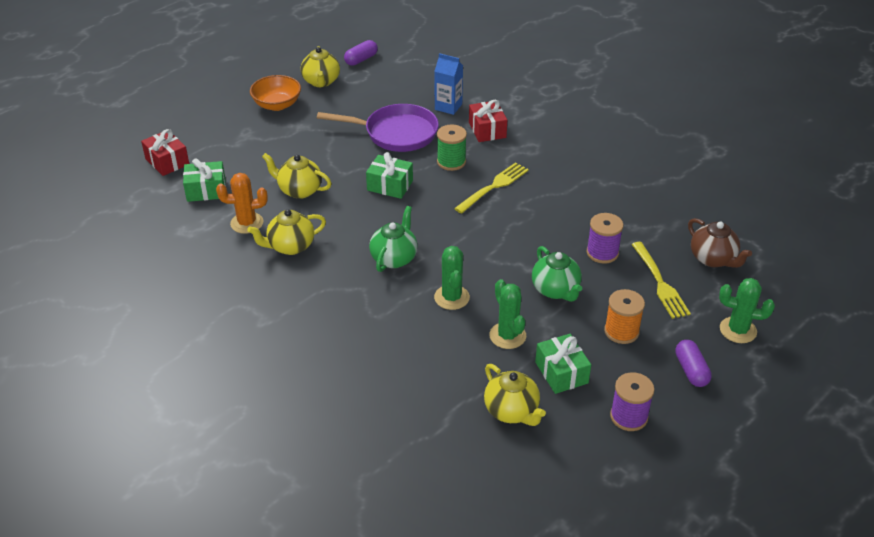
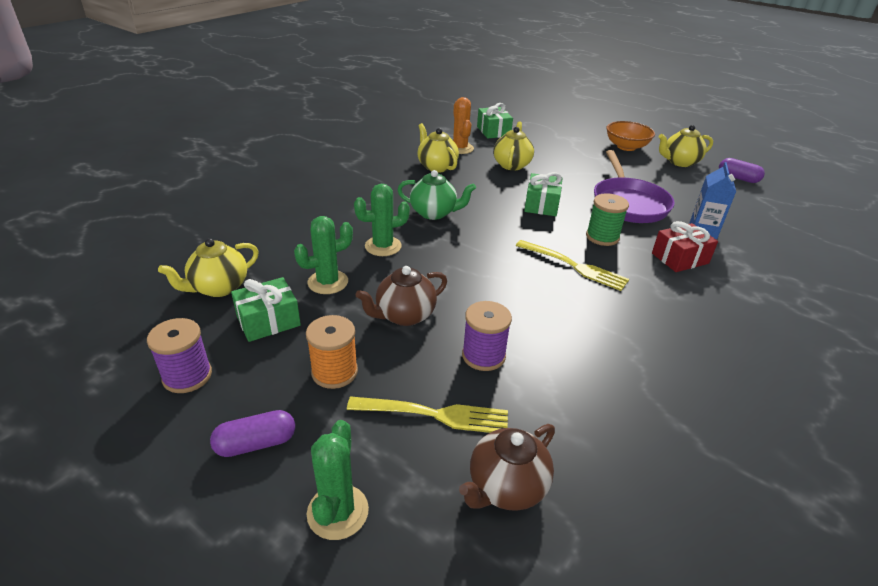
camera: 80 degrees right, 5 degrees down
(167, 161) = (520, 116): red gift -> none
(556, 290) = (404, 315): green teapot -> brown teapot
(660, 283) = (435, 415): yellow fork -> yellow fork turned 150 degrees counterclockwise

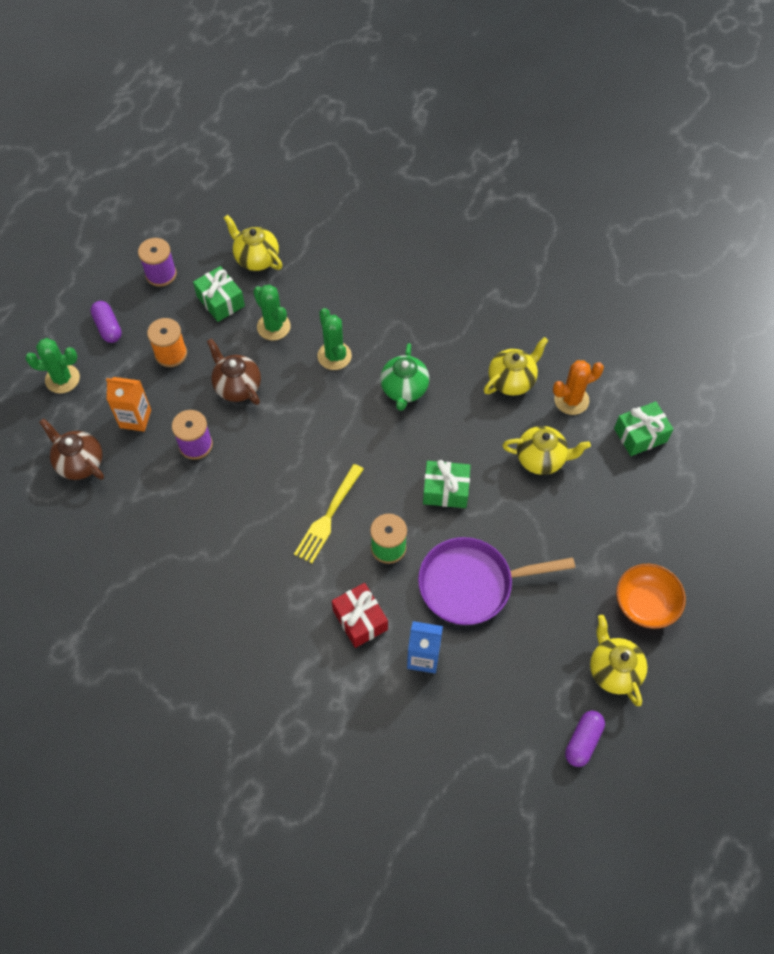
camera: 85 degrees right, 25 degrees up
(435, 415) = (135, 419): yellow fork -> orange carton

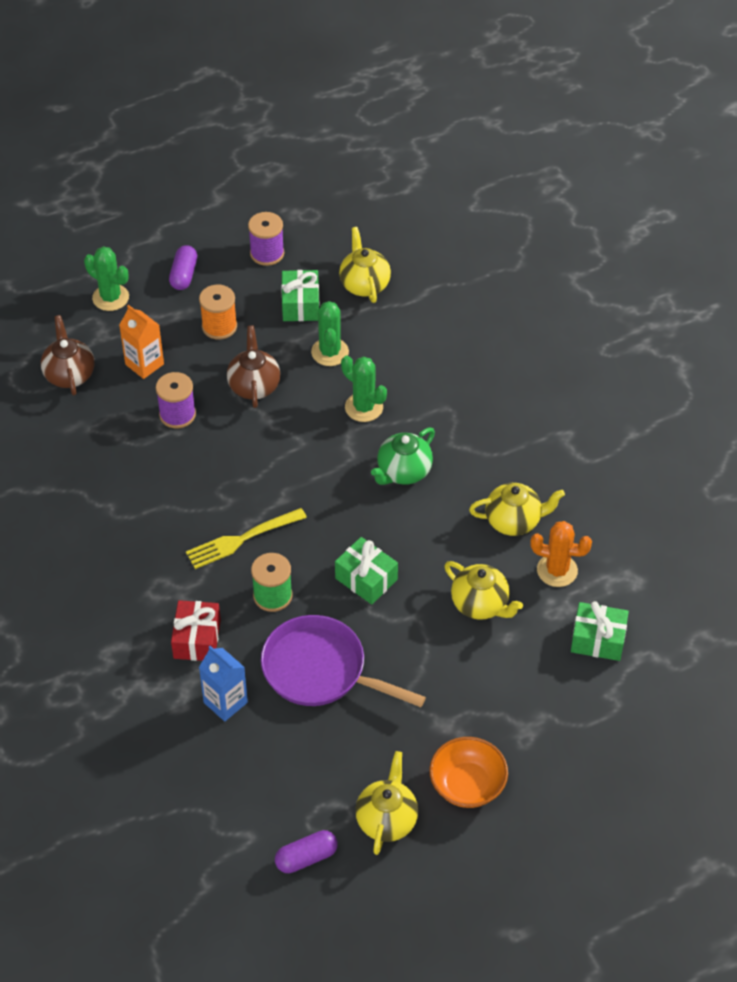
camera: 35 degrees right, 10 degrees down
(334, 356) = (364, 407): green cactus -> green cactus turned 60 degrees counterclockwise

